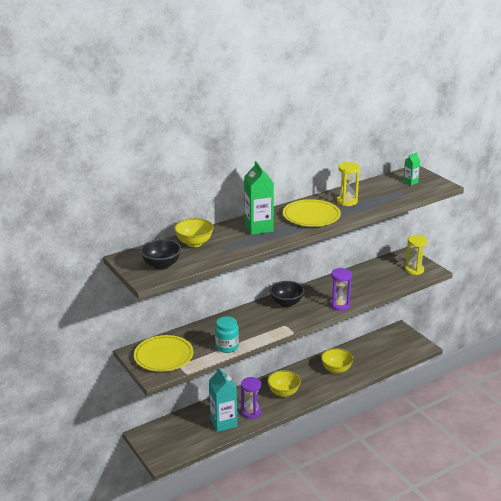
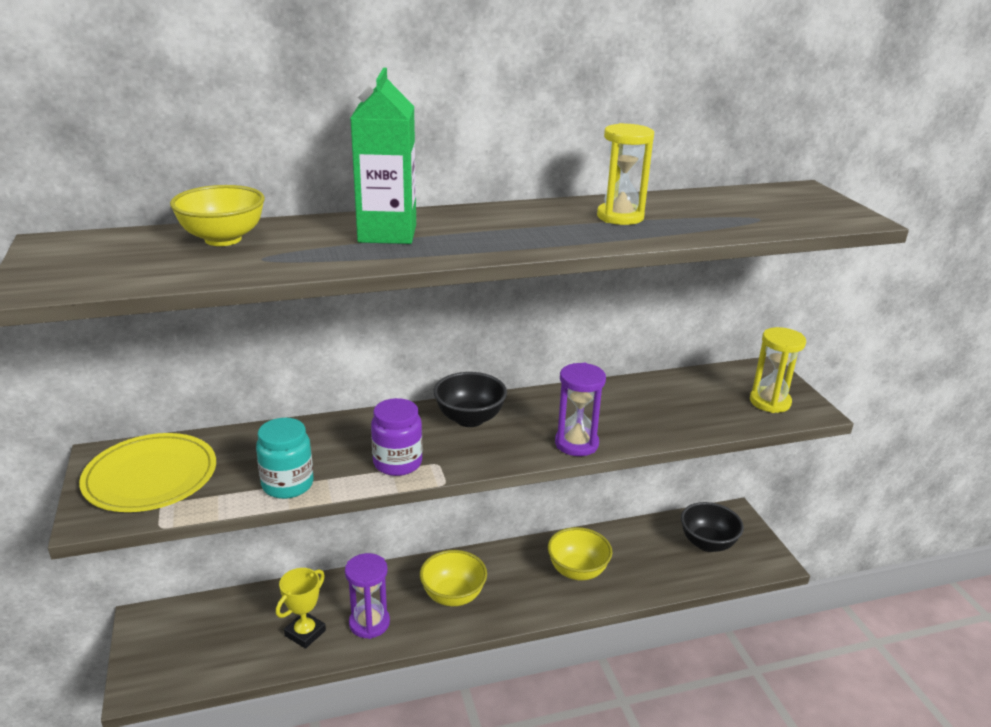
camera: 15 degrees right, 0 degrees up
(161, 265) = (102, 267): black bowl -> black bowl (707, 543)
(223, 422) = (305, 633): turquoise carton -> yellow trophy
(267, 328) = (397, 463): none -> purple jar
(311, 216) = (521, 229): yellow plate -> none
(410, 182) = (784, 205): green carton -> none

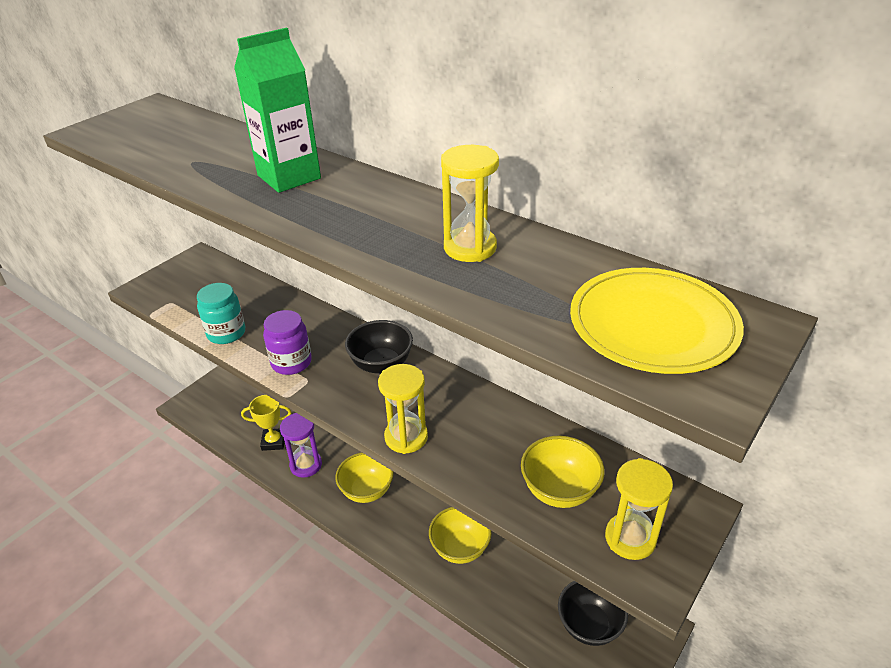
camera: 55 degrees right, 10 degrees up
(150, 476) = (192, 283): yellow plate -> yellow plate (653, 324)
(223, 239) = (211, 138): yellow bowl -> yellow bowl (559, 490)
(576, 444) = (406, 437): purple hourglass -> yellow hourglass

